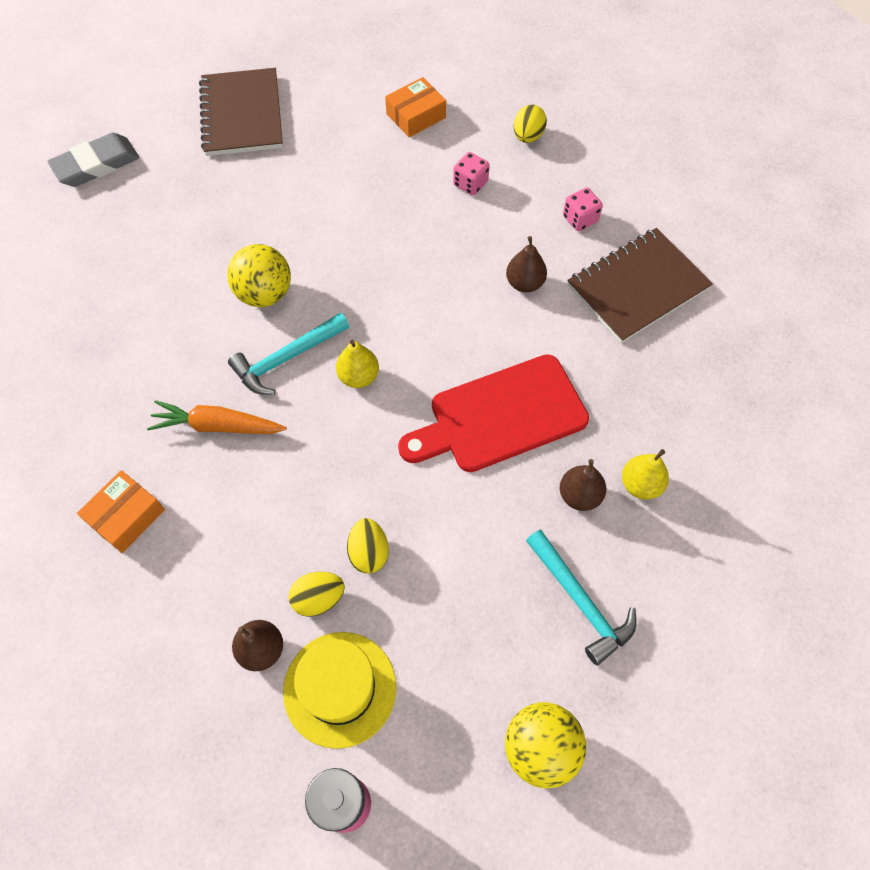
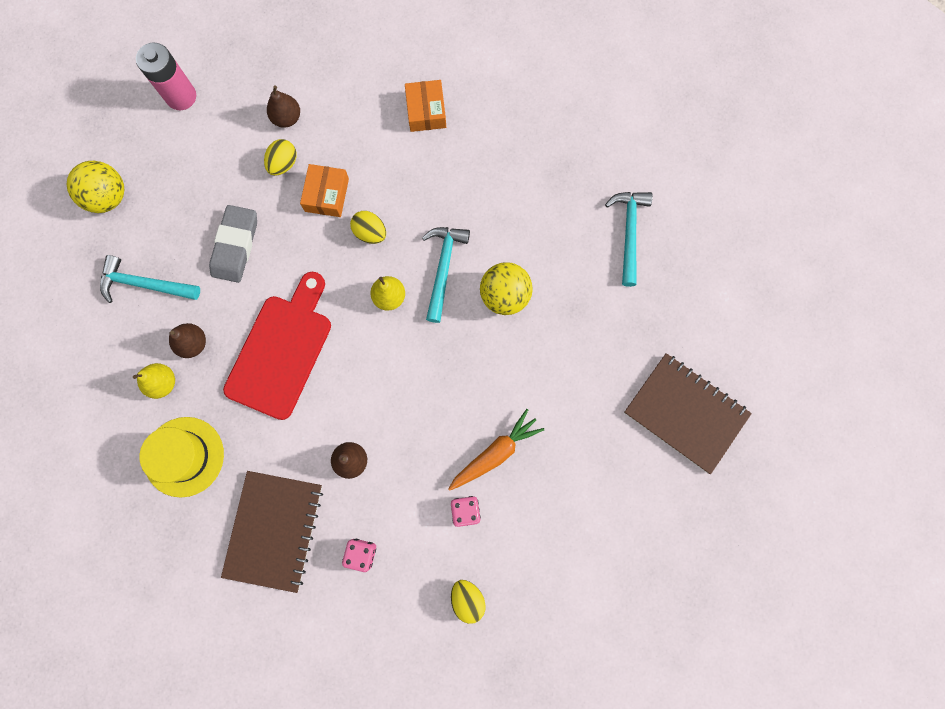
camera: 135 degrees right, 15 degrees up
(96, 165) = (723, 279): grey eraser -> grey eraser (235, 245)
(111, 253) = (629, 233): none -> turquoise hammer
(217, 426) = (436, 196): orange carrot -> orange carrot (495, 453)
(340, 688) = (231, 136): yellow hat -> yellow hat (184, 456)
(369, 552) = (281, 208): yellow egg -> yellow egg (370, 233)
(416, 116) = (566, 536): orange box -> orange box (326, 195)

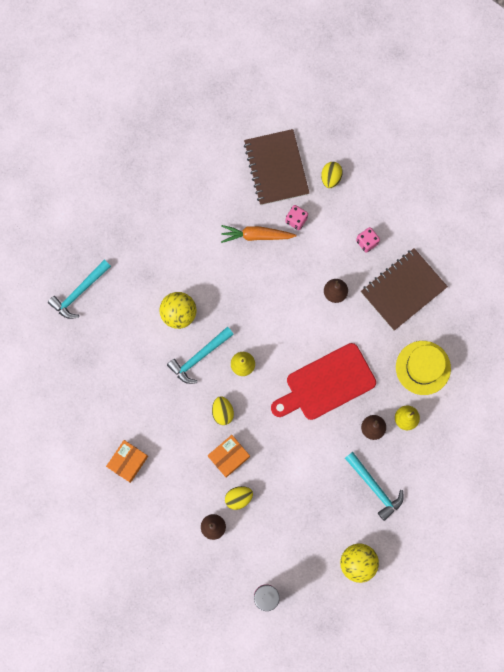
camera: 140 degrees left, 0 degrees up
(235, 245) = (305, 468): grey eraser -> none
(685, 413) = (140, 175): brown notebook -> brown notebook (276, 168)

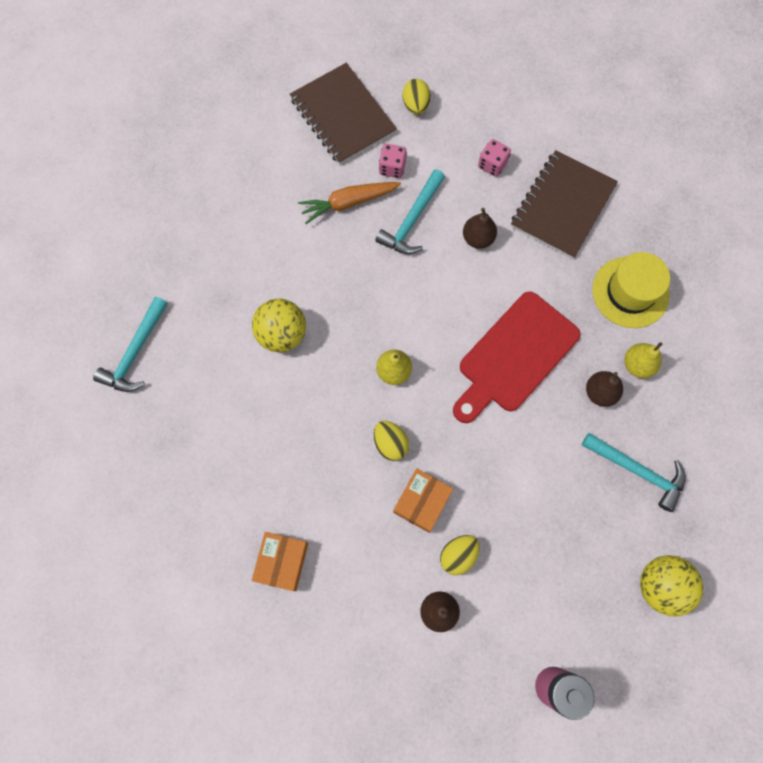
camera: 20 degrees left, 5 degrees down
(199, 357) = (330, 381): turquoise hammer -> turquoise hammer (412, 220)

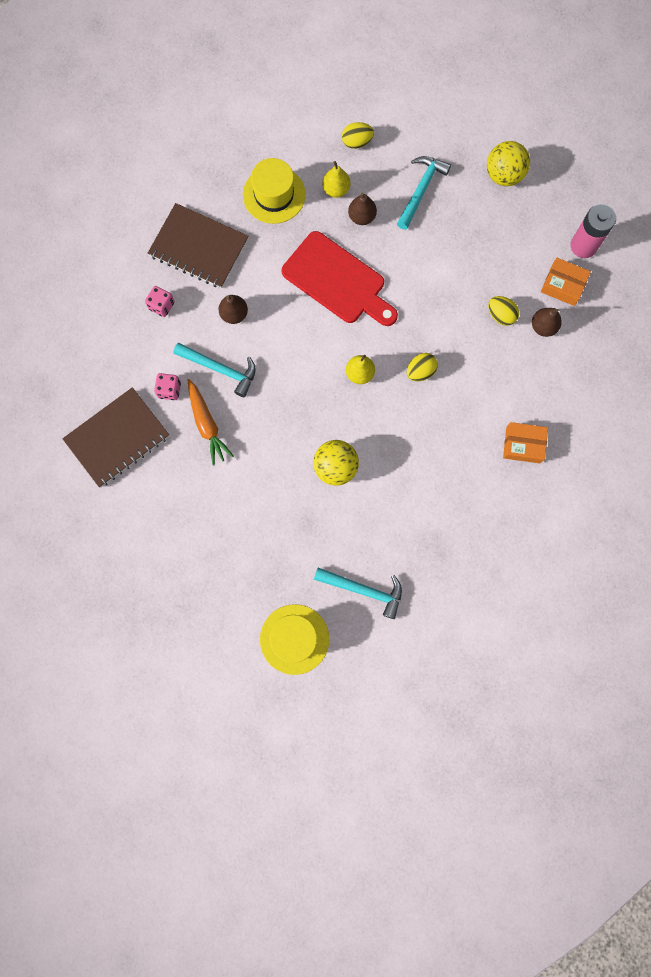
camera: 95 degrees left, 5 degrees up
(96, 275) = (294, 639): none -> yellow hat
(415, 105) = (103, 374): yellow egg -> yellow egg (356, 142)
(422, 502) = (463, 344): orange box -> orange box (563, 285)

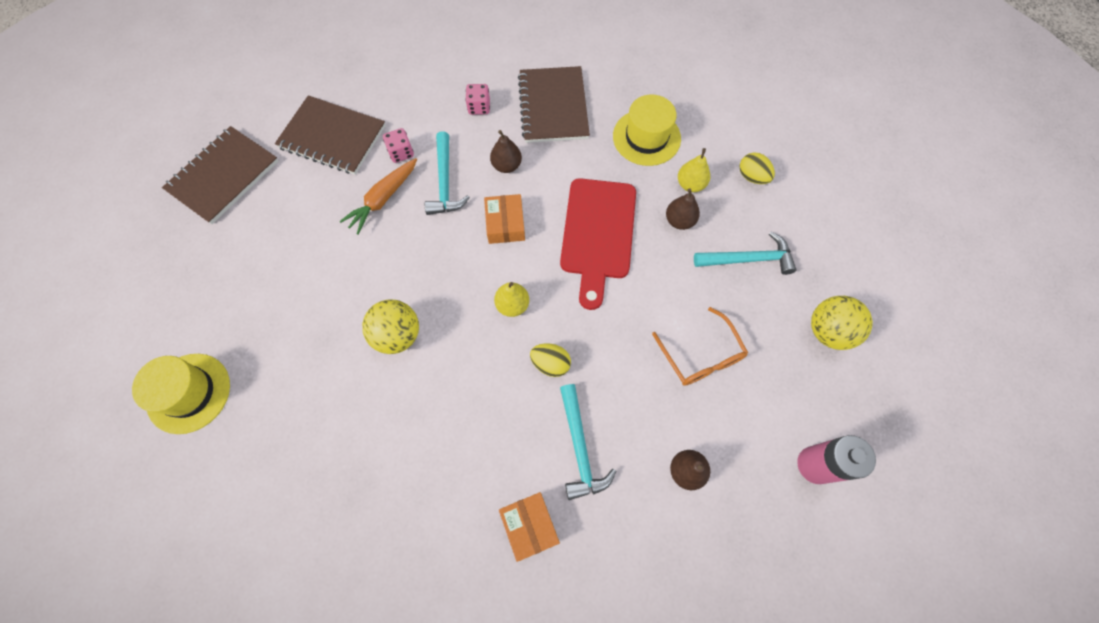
camera: 60 degrees right, 10 degrees down
(103, 544) = (223, 176): none -> brown notebook
(364, 590) = (271, 436): turquoise hammer -> turquoise hammer (580, 448)
(472, 268) = (700, 355): none -> orange glasses
(501, 315) = (668, 415): yellow egg -> none
(563, 285) = (751, 467): orange box -> orange box (505, 224)

